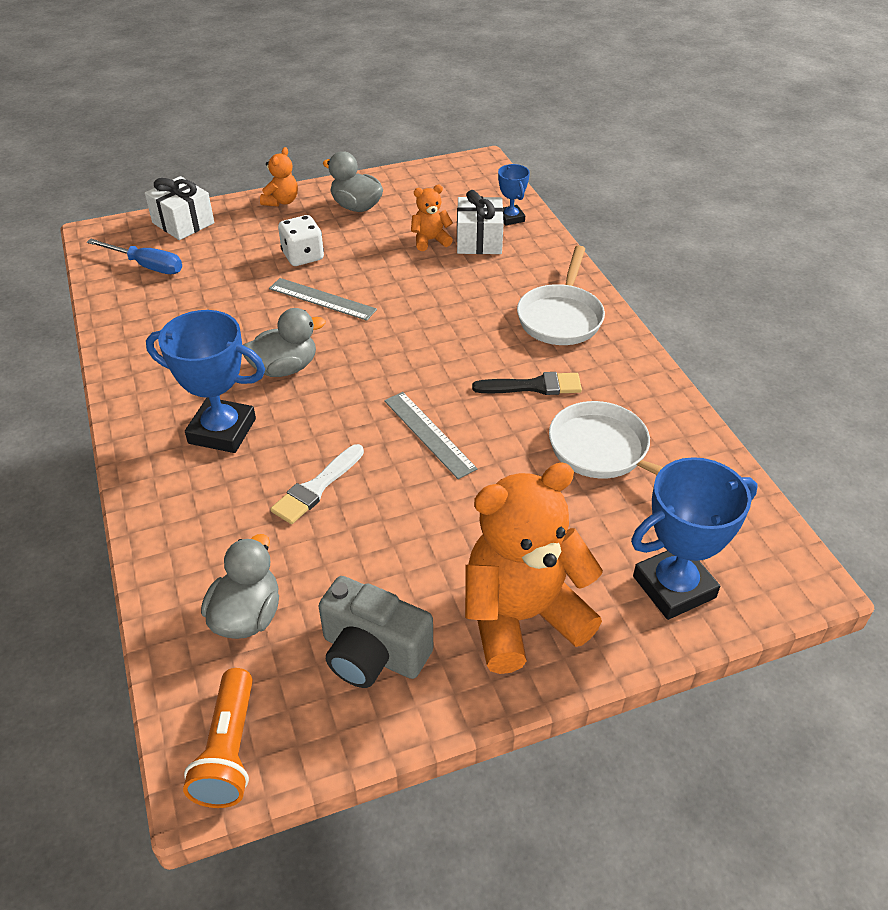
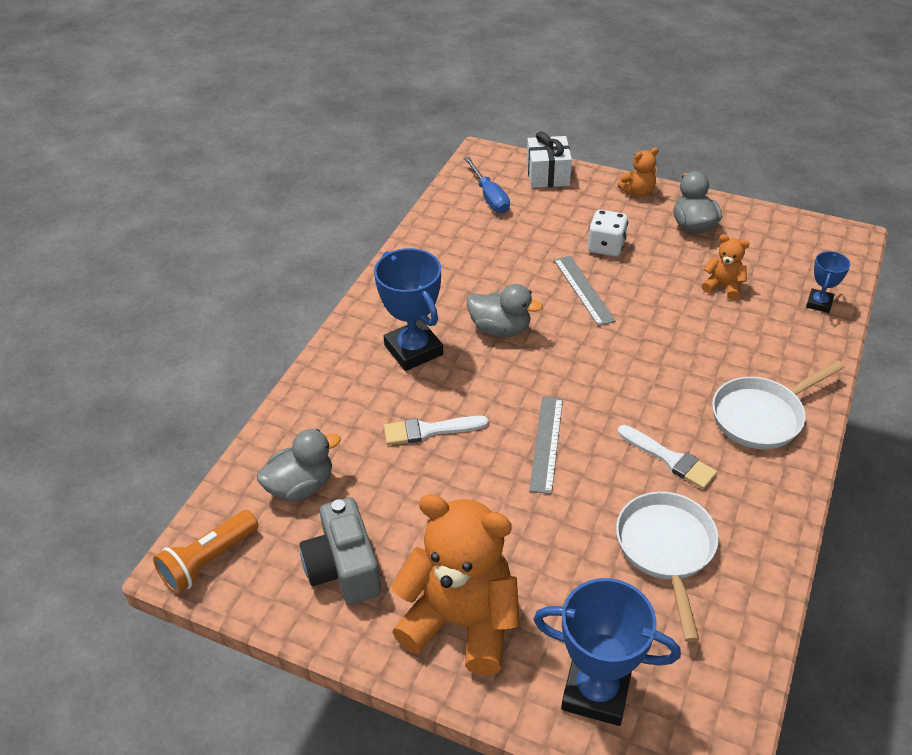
camera: 45 degrees right, 0 degrees up
(479, 240) = (766, 309): white gift -> none
(533, 386) = (670, 459): black brush -> white brush

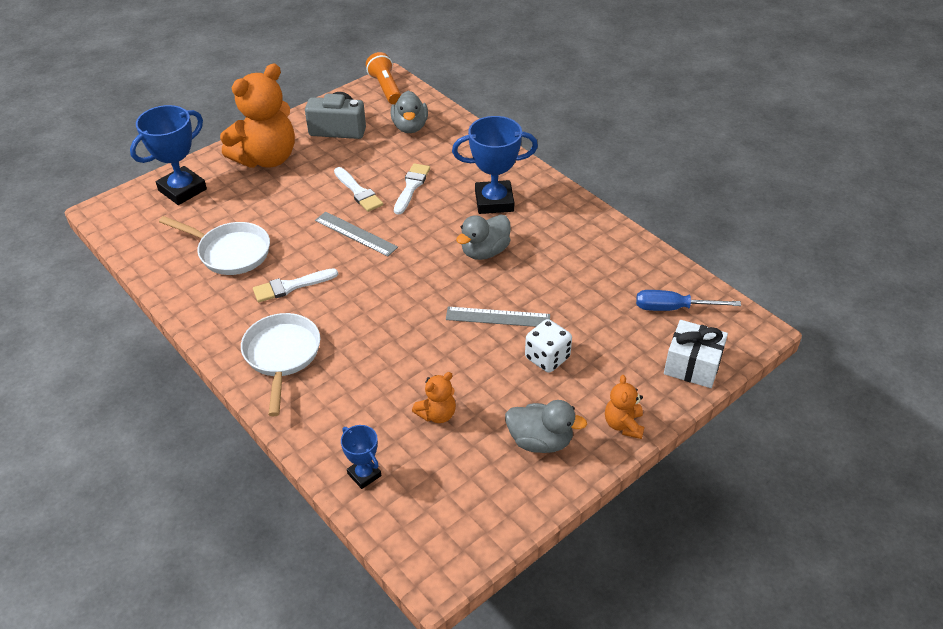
camera: 115 degrees right, 0 degrees up
(470, 477) = (358, 192): none -> white brush

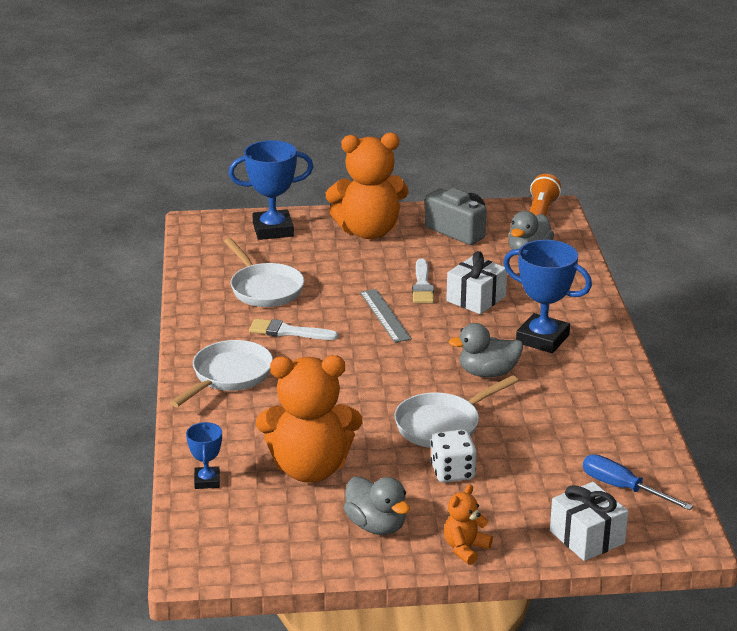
camera: 35 degrees right, 15 degrees down
(411, 187) = (476, 299): white brush -> white gift
(437, 414) = (310, 468): orange teddy bear -> orange teddy bear, size x2.21
(498, 317) = (442, 425): grey ruler -> white pan

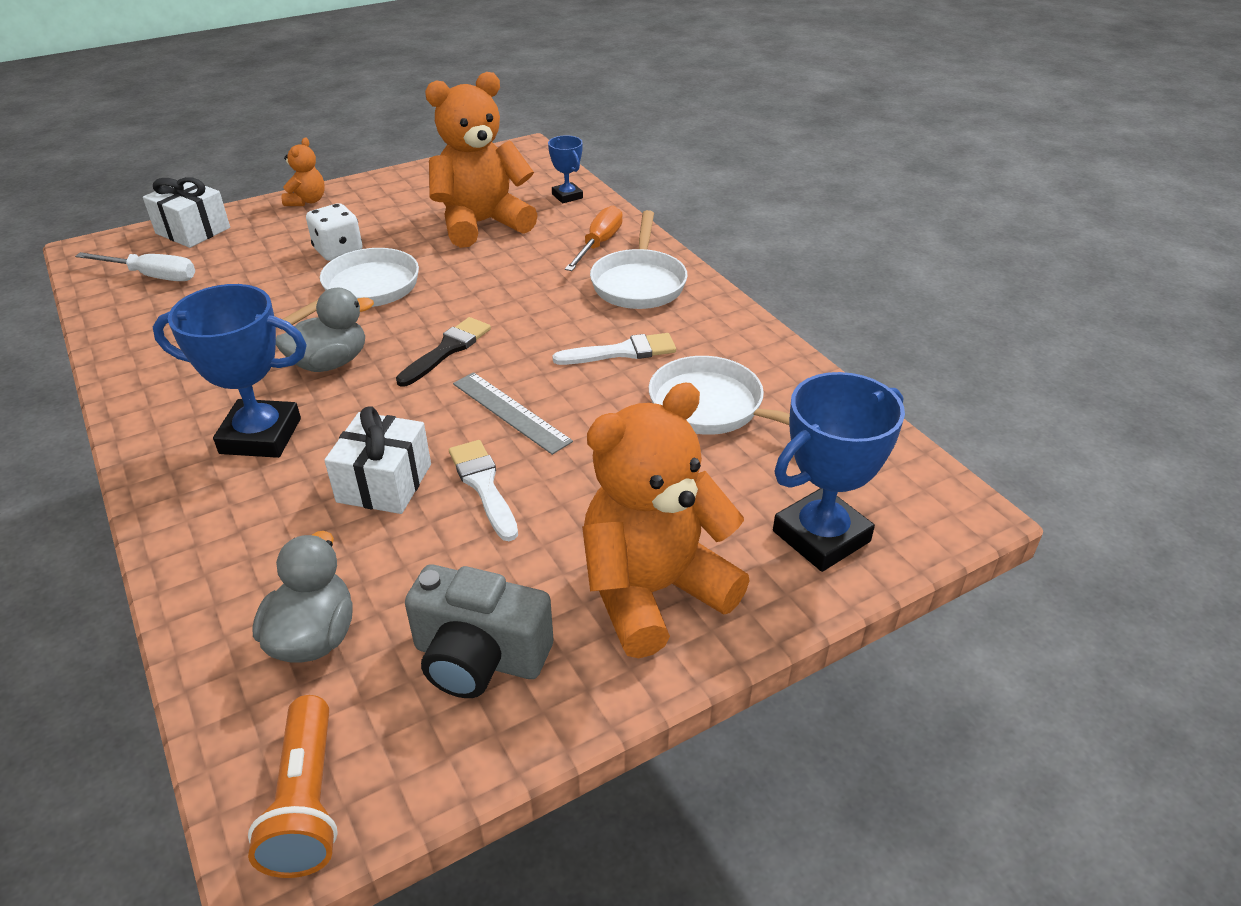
camera: 155 degrees right, 10 degrees up
(227, 419) = (599, 244): none -> orange screwdriver
(376, 525) = (393, 199): grey duck -> none
(403, 362) = (447, 350): none -> black brush
(622, 488) = (152, 276): blue screwdriver -> white screwdriver

